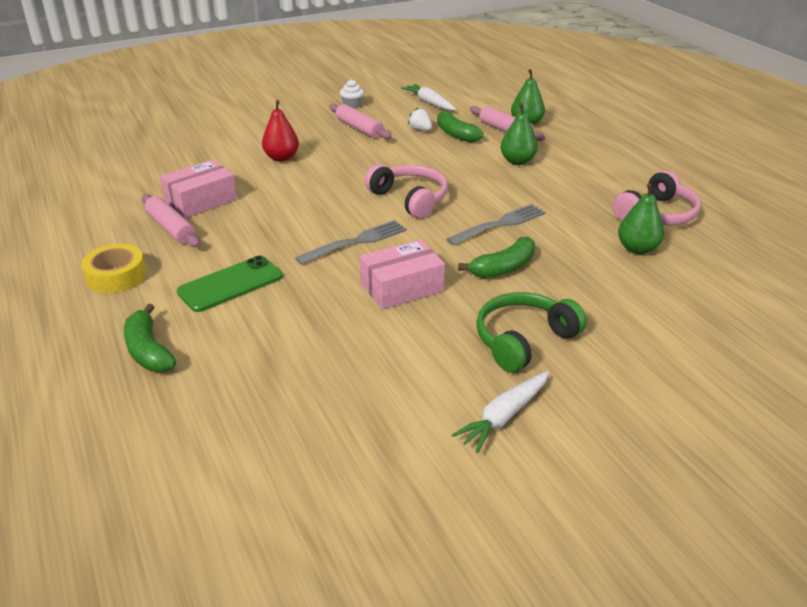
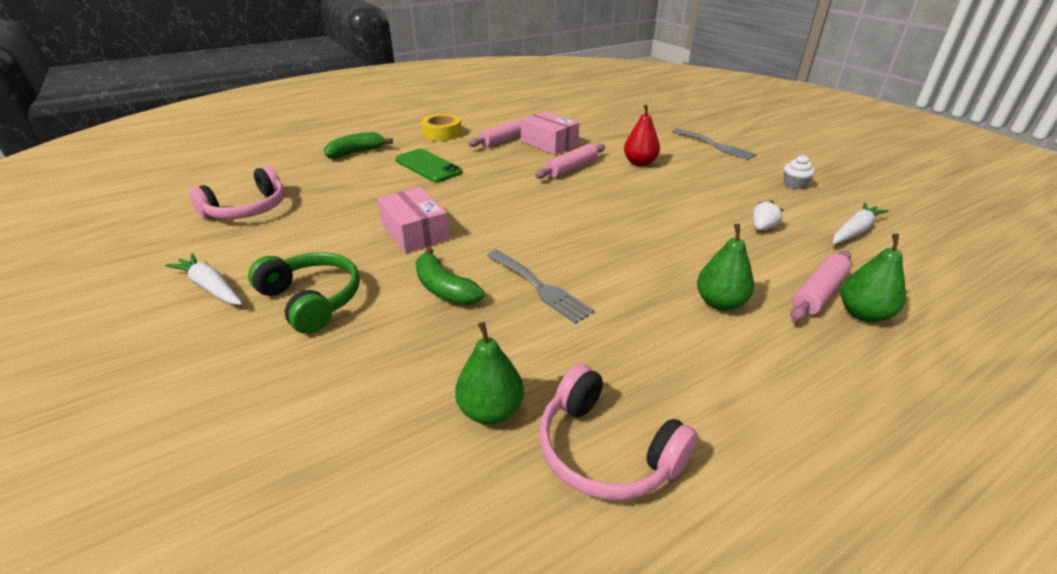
camera: 85 degrees right, 0 degrees up
(355, 242) = (491, 207): grey fork -> grey fork (714, 145)
(359, 128) = (734, 192): pink rolling pin -> pink rolling pin (571, 168)
(410, 199) = (582, 229): pink headphones -> pink headphones (248, 209)
(455, 134) = (771, 252): green banana -> none

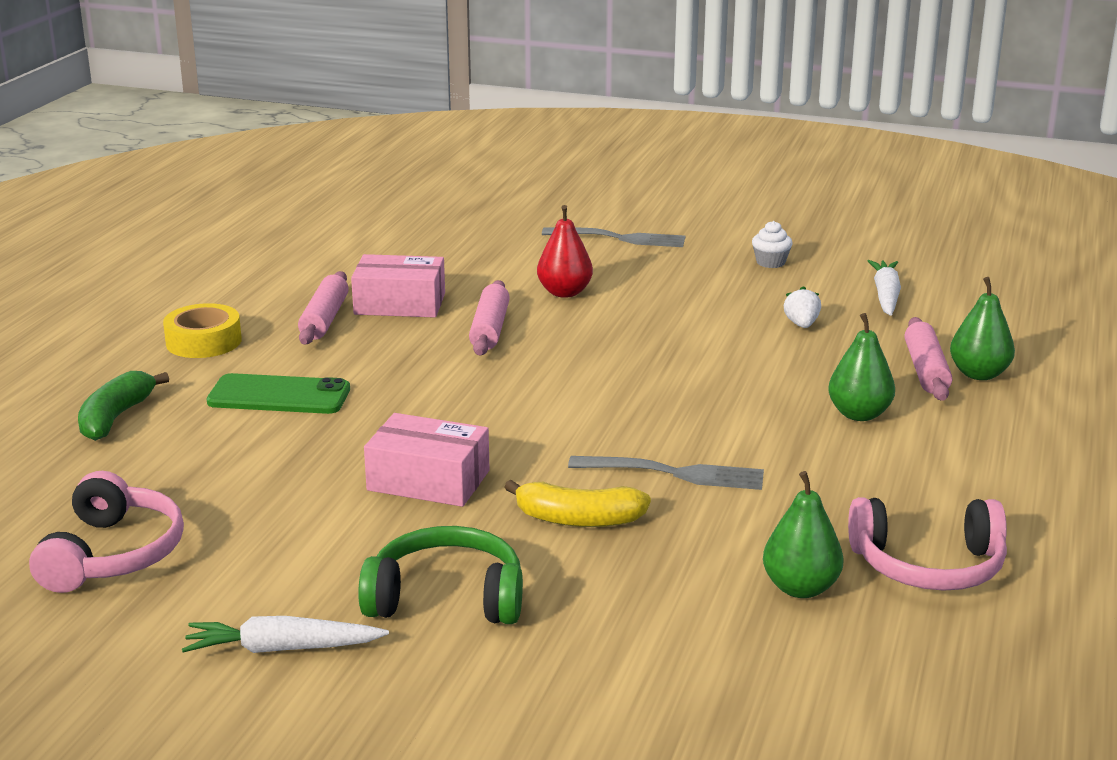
camera: 40 degrees left, 10 degrees down
(444, 289) = (578, 519): green banana -> yellow banana

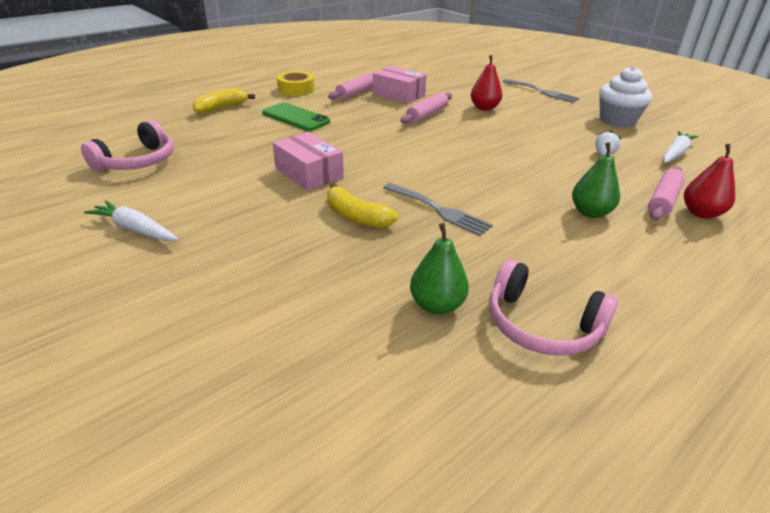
camera: 30 degrees right, 10 degrees up
(116, 417) = (221, 108): green banana -> yellow banana
(446, 598) = (239, 233): green headphones -> none
(770, 262) = (617, 120): white cupcake -> white cupcake, size x2.00
(979, 374) = (701, 213): green pear -> red pear

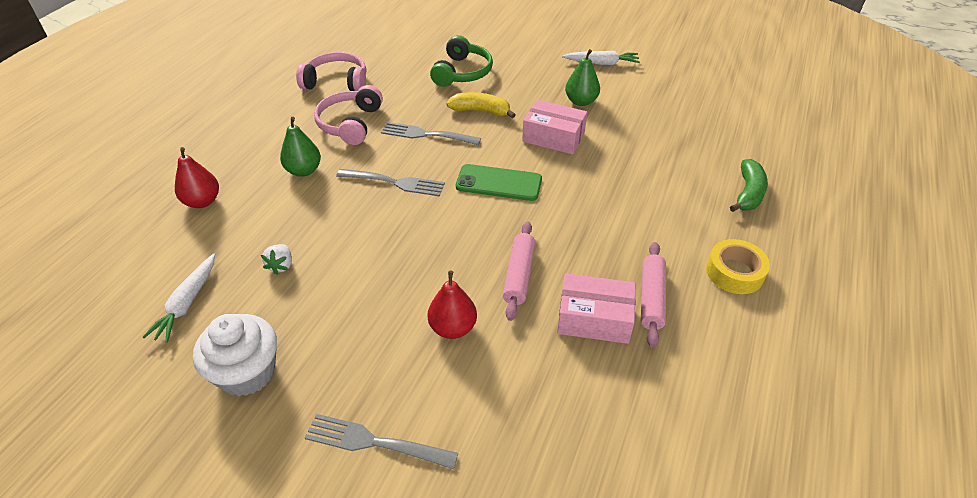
camera: 155 degrees right, 10 degrees up
(137, 161) = (691, 104): pink headphones -> pink headphones (350, 124)
(221, 108) = (748, 193): yellow banana -> green banana
(295, 117) = (655, 207): green phone -> green phone (498, 183)
(331, 277) = (462, 72): none -> green headphones
(437, 305) = (395, 76): green pear -> green pear (581, 101)
(494, 179) = (394, 182): none -> grey fork
(663, 200) = (233, 207): pink rolling pin -> none

